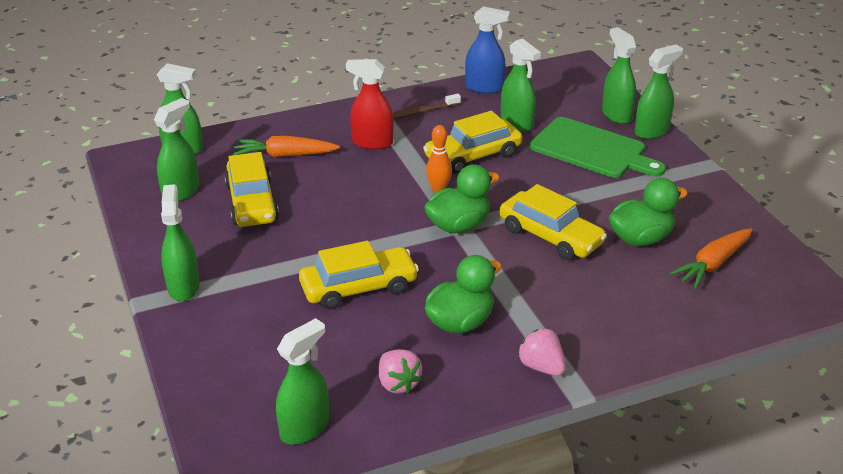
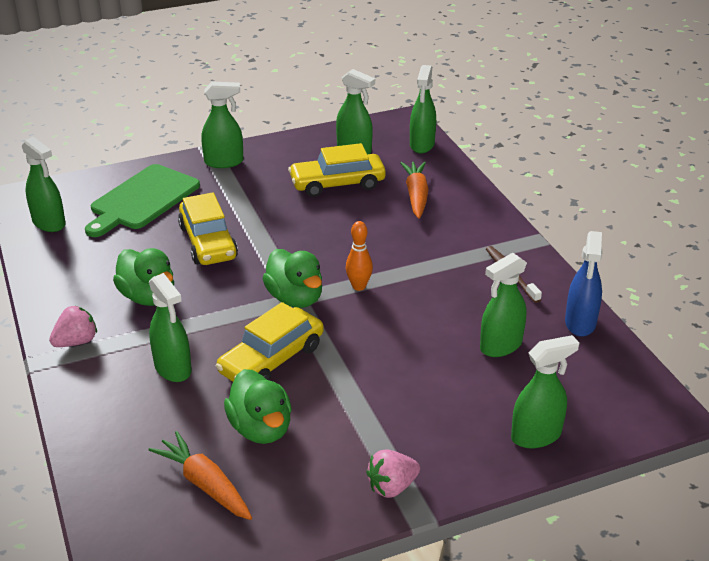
camera: 90 degrees right, 0 degrees up
(372, 142) = (444, 244): red spray bottle -> none
(398, 383) = (81, 264): pink strawberry -> pink strawberry (392, 487)
(472, 156) = (424, 310): yellow car -> none
(592, 150) = (446, 405): green cutting board -> green cutting board (142, 199)
(652, 131) = (499, 466): green spray bottle -> green spray bottle (173, 368)

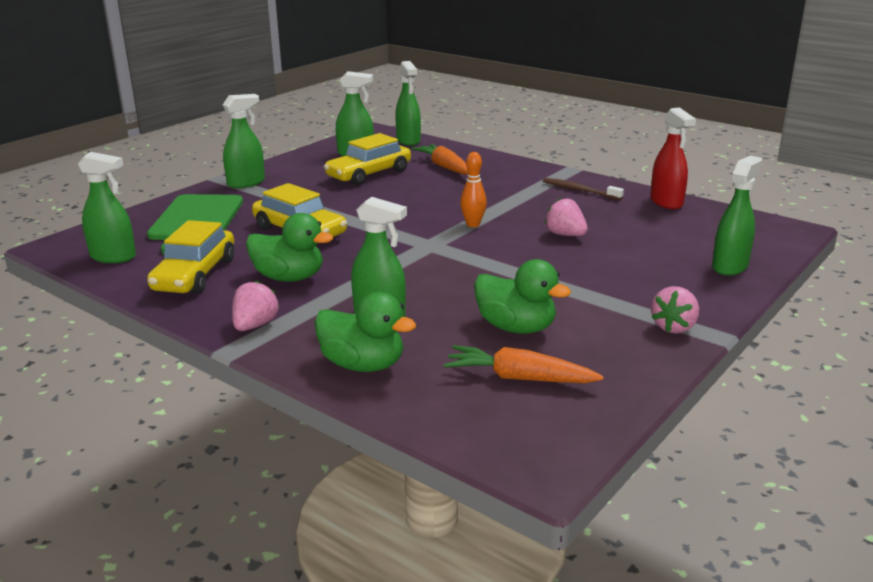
camera: 30 degrees left, 10 degrees down
(271, 359) = (462, 284): yellow car -> yellow car (195, 275)
(295, 298) = (429, 244): green duck -> green duck (363, 365)
(427, 332) = (565, 235): none -> pink strawberry
(500, 346) = (630, 228): green spray bottle -> none
(580, 323) = (666, 202): blue spray bottle -> red spray bottle

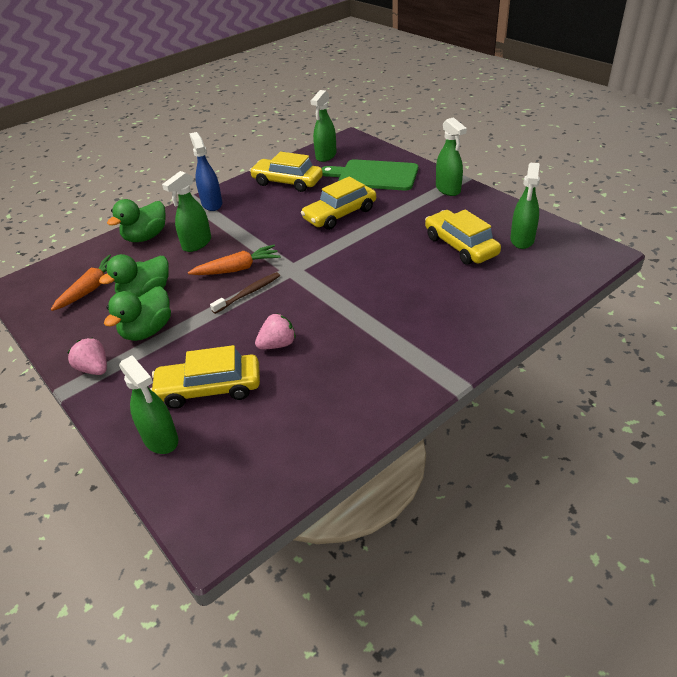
camera: 105 degrees right, 15 degrees up
(255, 325) = (212, 204): pink strawberry -> blue spray bottle
(289, 278) = (266, 212): green duck -> green duck (147, 331)
(408, 141) = (567, 273): green spray bottle -> none
(444, 167) = (475, 291): orange carrot -> orange carrot (237, 269)
(473, 224) = (321, 294): orange bowling pin -> none
(579, 190) = (386, 377): brown toothbrush -> brown toothbrush (248, 293)
(649, 256) = (209, 388): none -> yellow car
(666, 202) = (330, 442): red spray bottle -> none

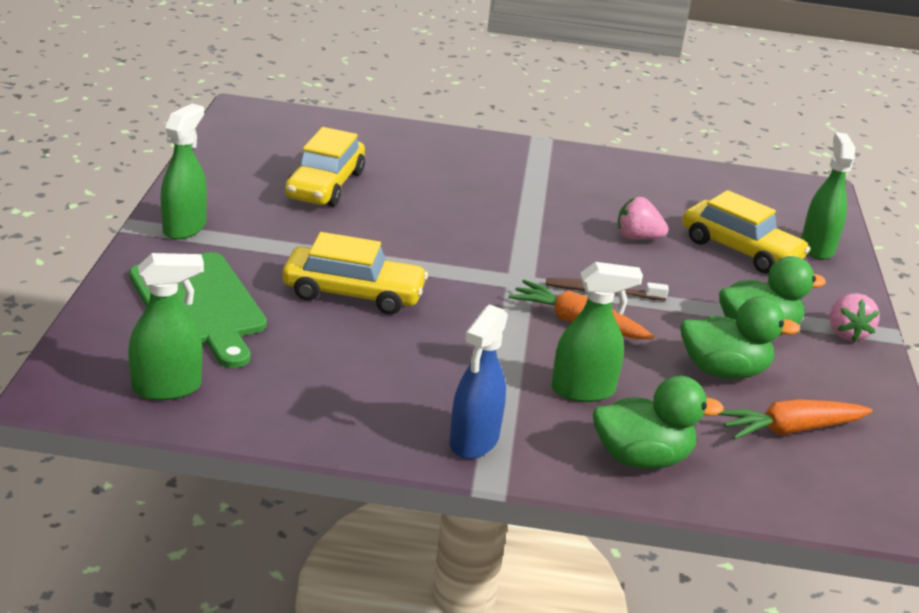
camera: 140 degrees left, 10 degrees down
(287, 182) = (311, 389): yellow car -> none
(522, 240) = (267, 153): green spray bottle -> none

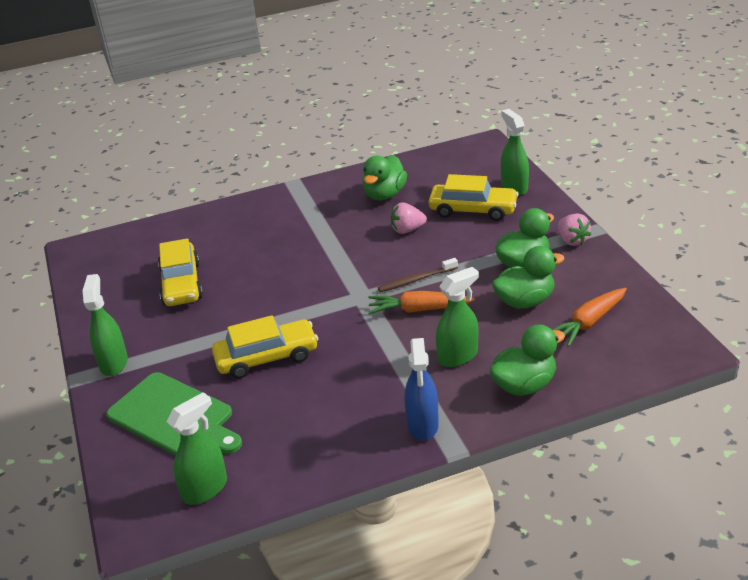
camera: 20 degrees left, 5 degrees up
(641, 192) = (384, 194): none -> green duck

